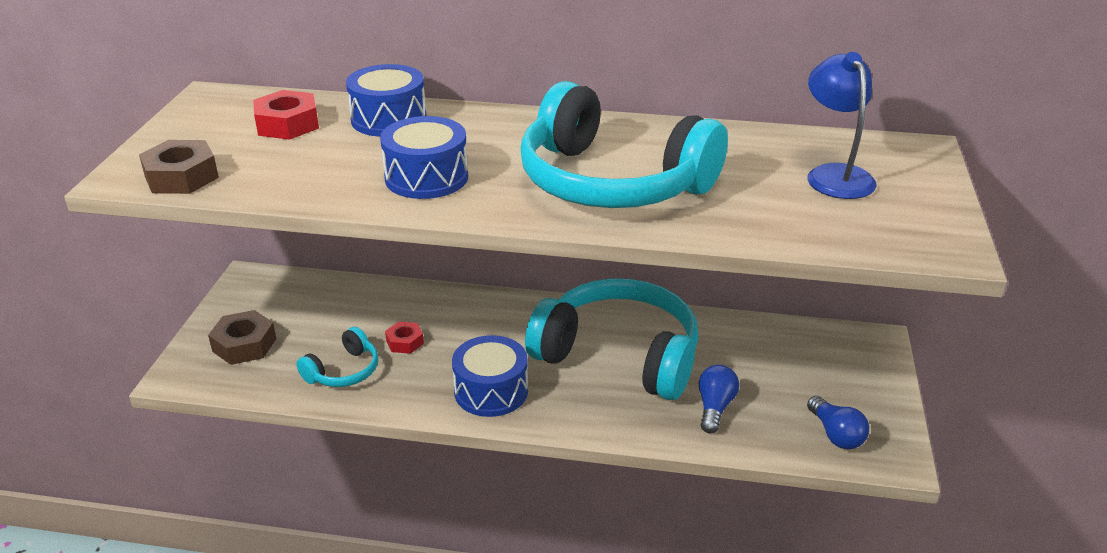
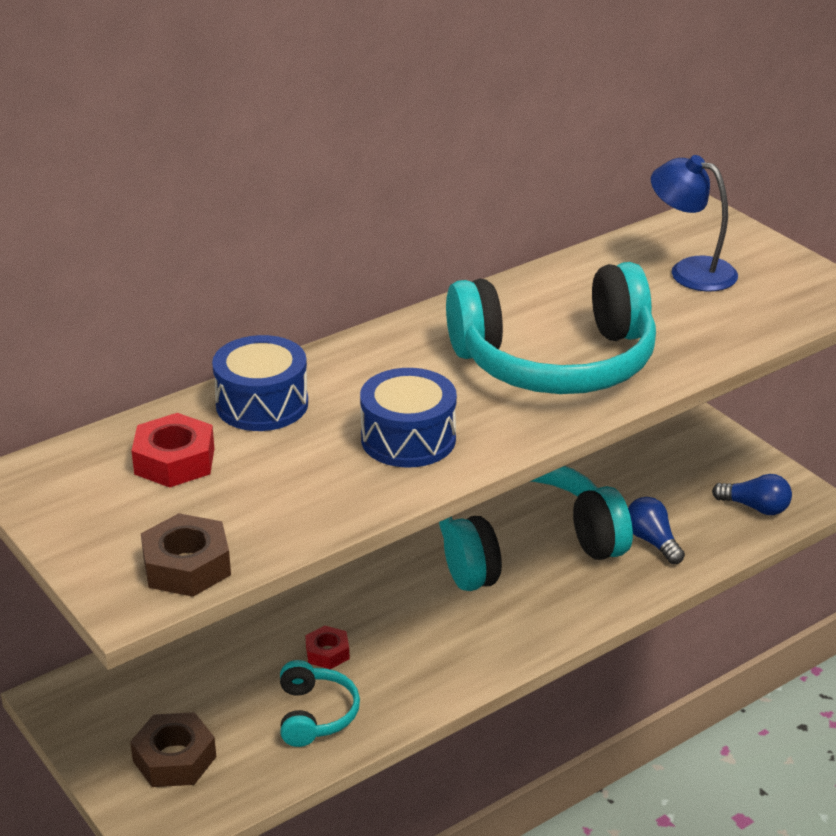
camera: 45 degrees left, 0 degrees up
(491, 391) = (470, 643): blue drum -> none

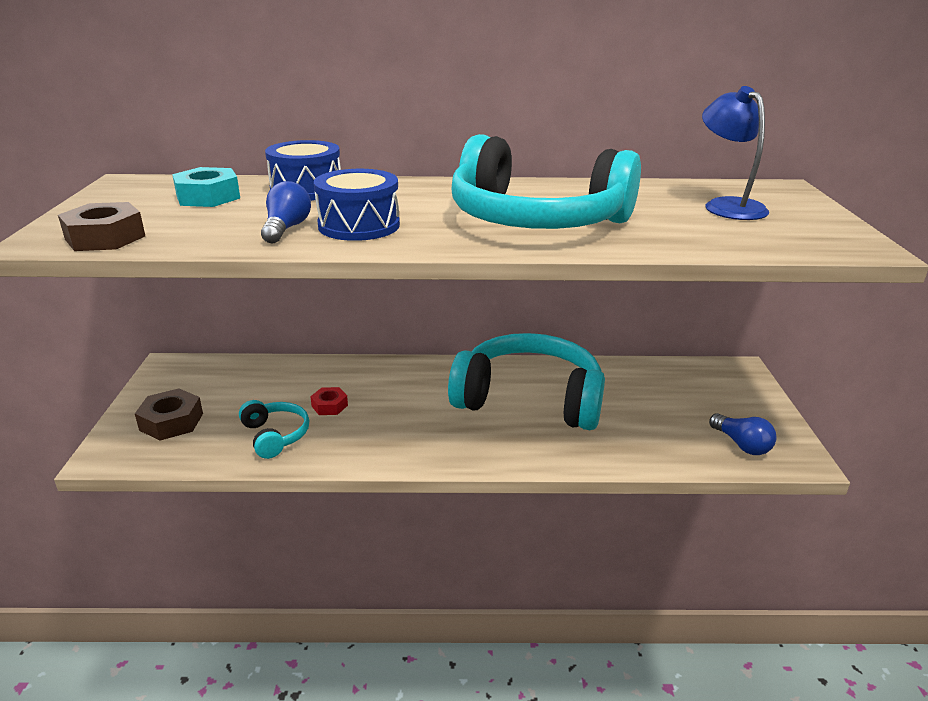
camera: 35 degrees right, 5 degrees down
(174, 461) = (208, 197): red nut -> turquoise nut
(315, 714) = (275, 435): turquoise headphones -> turquoise headphones turned 60 degrees counterclockwise
(652, 541) = (629, 433): blue light bulb -> blue light bulb (286, 229)

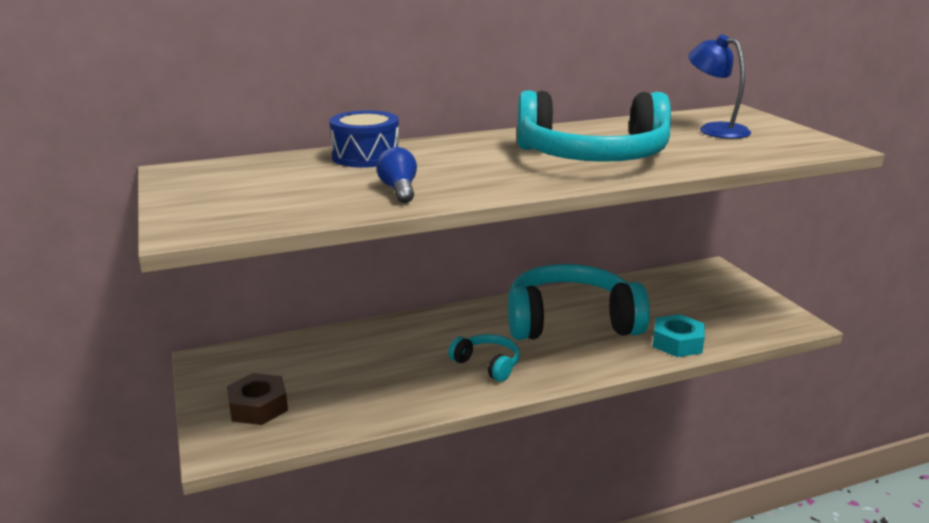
camera: 20 degrees left, 5 degrees down
(105, 237) = (242, 220): brown nut -> none
(208, 197) = (283, 174): turquoise nut -> turquoise nut (677, 343)
(275, 435) = (373, 396): turquoise headphones -> turquoise headphones (487, 364)
(329, 406) = (401, 362): red nut -> none
(359, 225) = (457, 179): blue drum -> none
(741, 444) = (754, 322): blue light bulb -> none

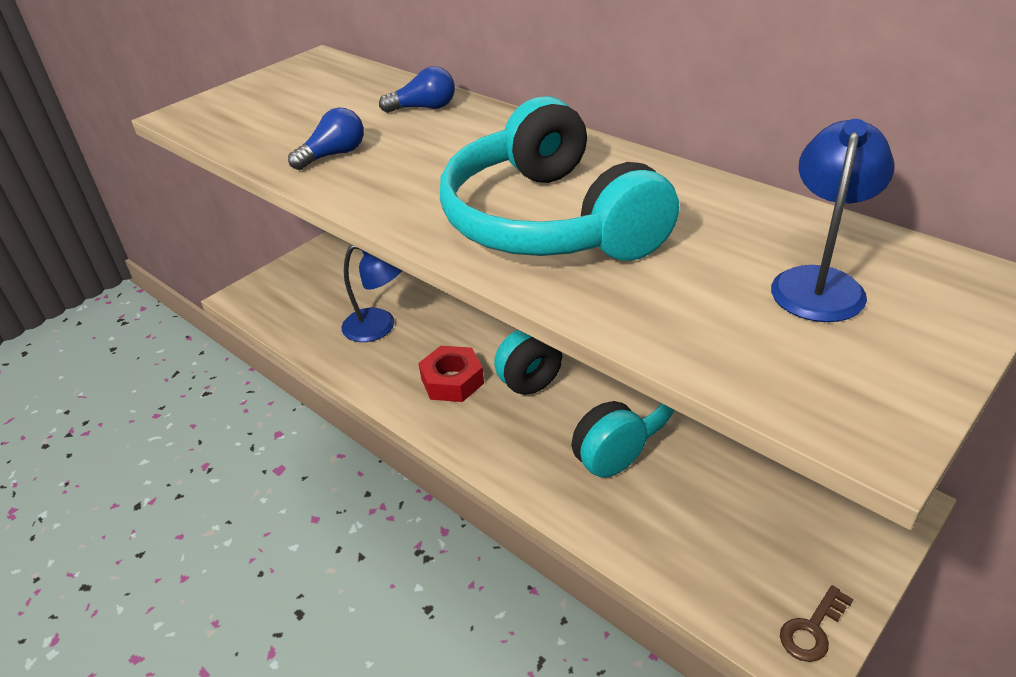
camera: 65 degrees right, 15 degrees up
(258, 407) = (304, 287): brown nut -> none
(366, 157) = (424, 108): blue drum -> blue light bulb
(377, 380) = (380, 326): none -> blue lamp
(487, 364) = (452, 381): turquoise headphones -> red nut
(677, 343) = (618, 519): turquoise nut -> none
(785, 316) = (812, 629): none -> brown key

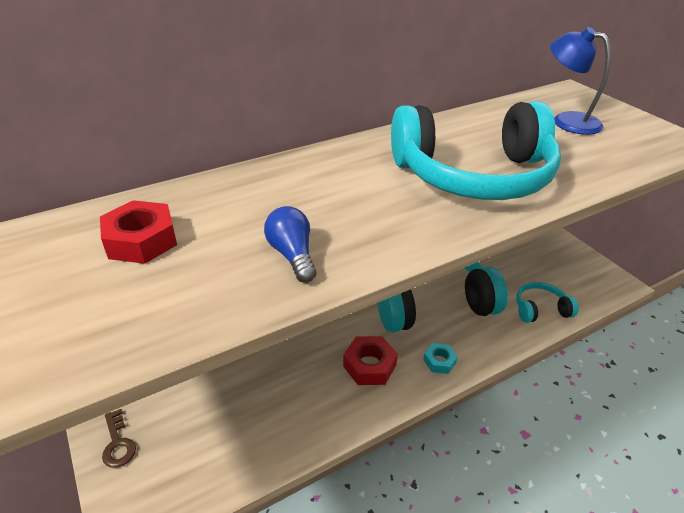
camera: 75 degrees left, 0 degrees up
(329, 95) = (141, 240): none -> red nut
(380, 326) = (271, 400): blue lamp -> none
(424, 108) = (239, 191): blue light bulb -> none
(485, 438) = (439, 361): none -> turquoise nut
(649, 535) = (540, 309): none -> turquoise headphones
(812, 629) = (604, 275): brown key -> brown key (118, 443)

